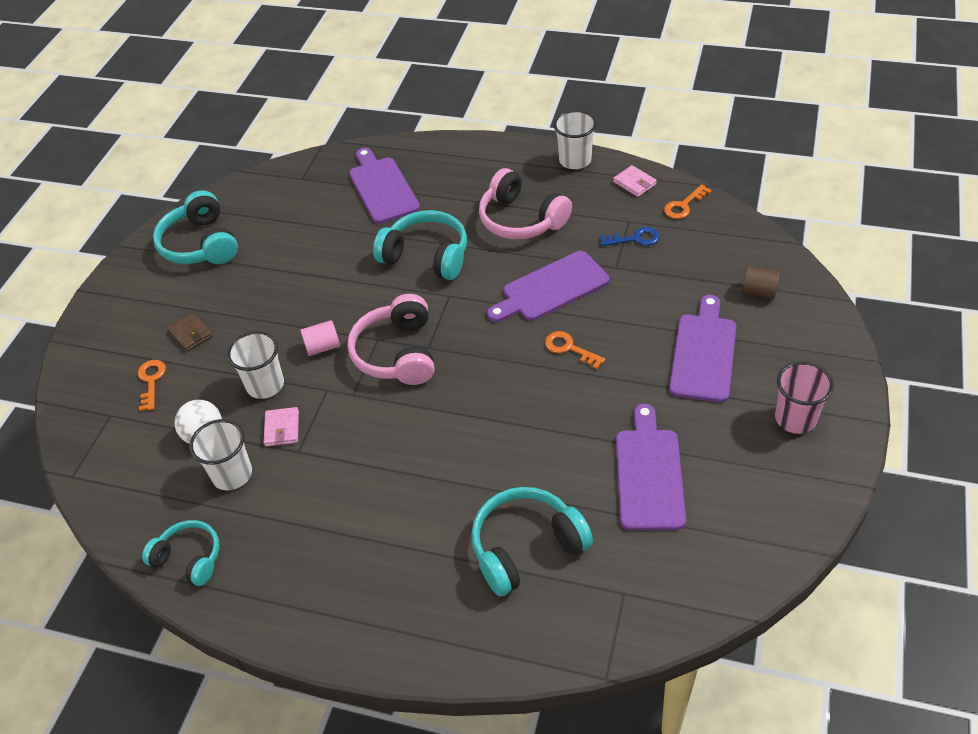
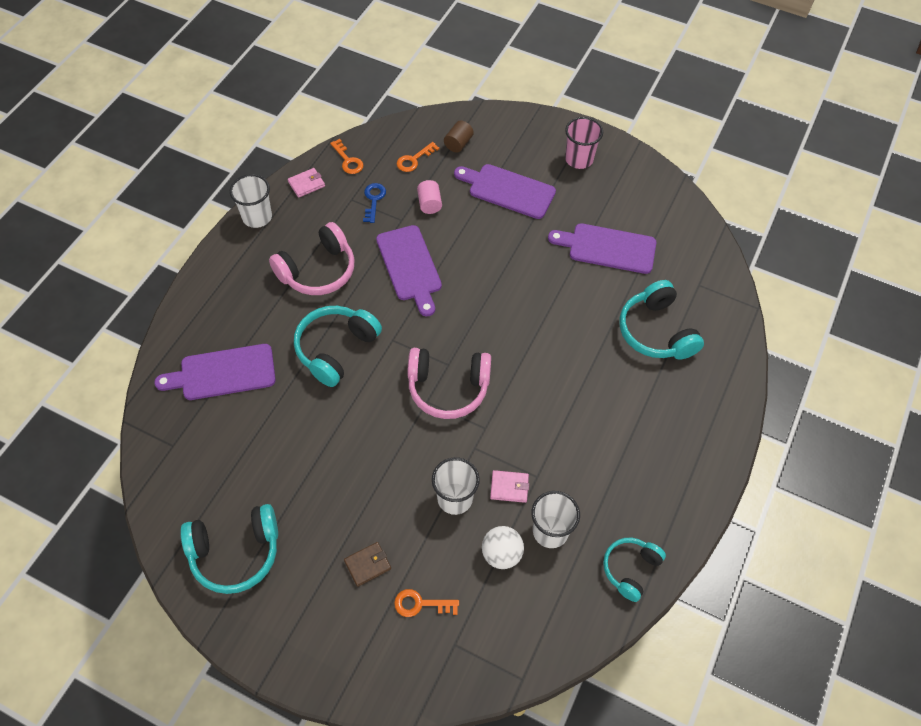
camera: 85 degrees left, 10 degrees up
(322, 347) = (422, 446): pink cylinder -> pink cylinder (429, 204)
(569, 348) = (479, 268): orange key -> orange key (414, 160)

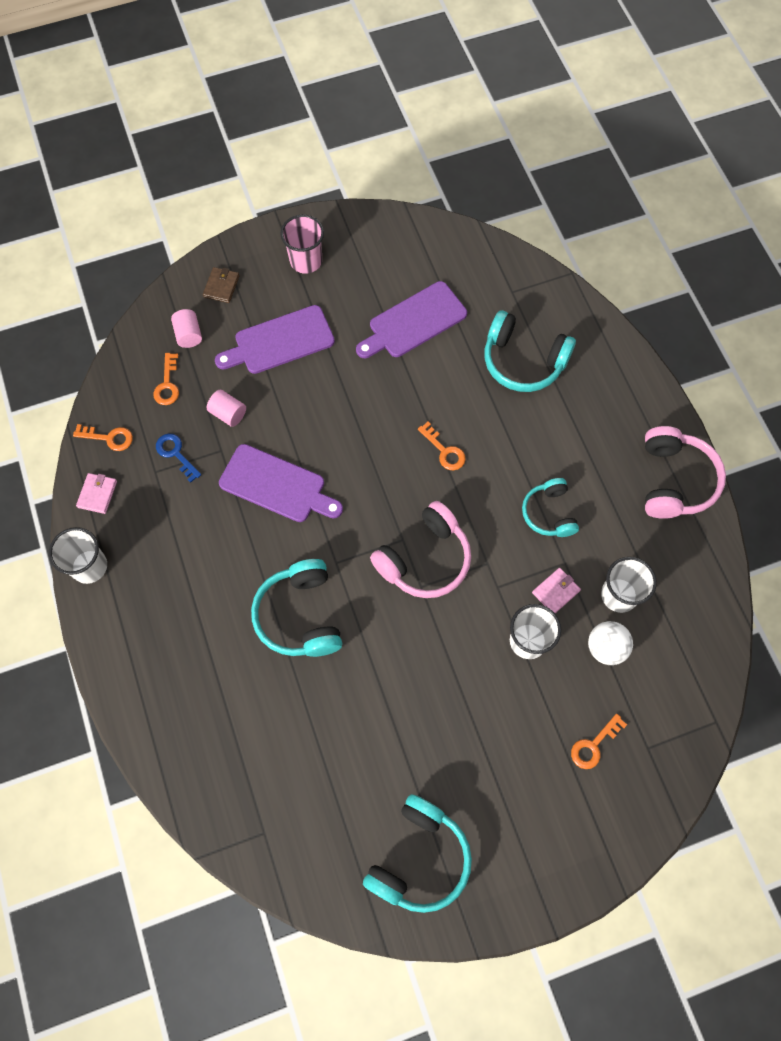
camera: 45 degrees left, 10 degrees up
(223, 373) = (231, 730): purple cutting board -> none
(318, 271) = (204, 563): pink headphones -> pink headphones (674, 480)
(367, 565) = (525, 758): brown wallet -> brown wallet (221, 286)
(458, 143) = (189, 335): brown cylinder -> pink cylinder
(537, 338) = (444, 451): none -> orange key
(630, 569) = (698, 566): turquoise headphones -> turquoise headphones (549, 513)

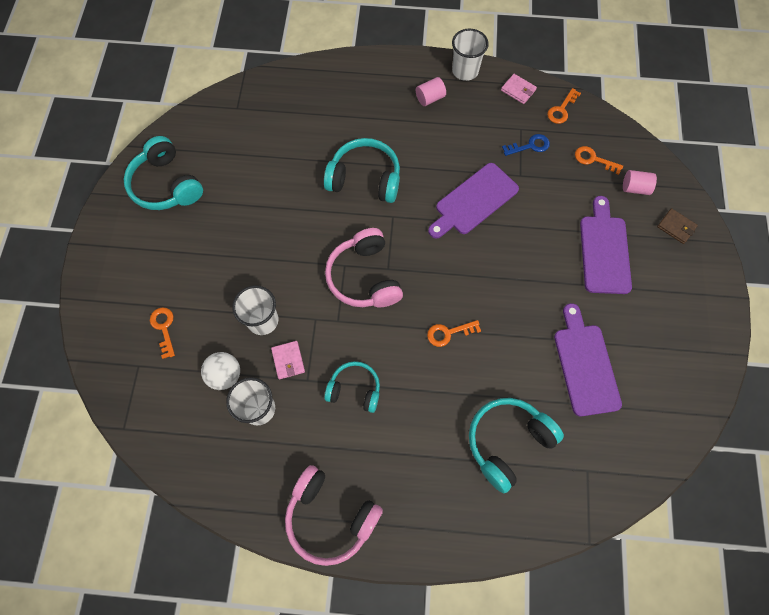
camera: 115 degrees right, 0 degrees up
(228, 413) = (550, 191): pink cylinder -> pink cylinder (430, 98)
(306, 261) = (682, 302): pink cup -> none

